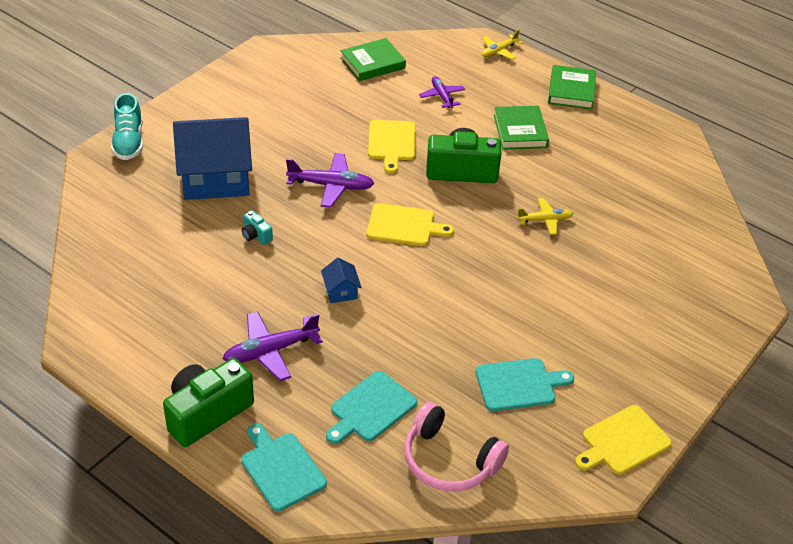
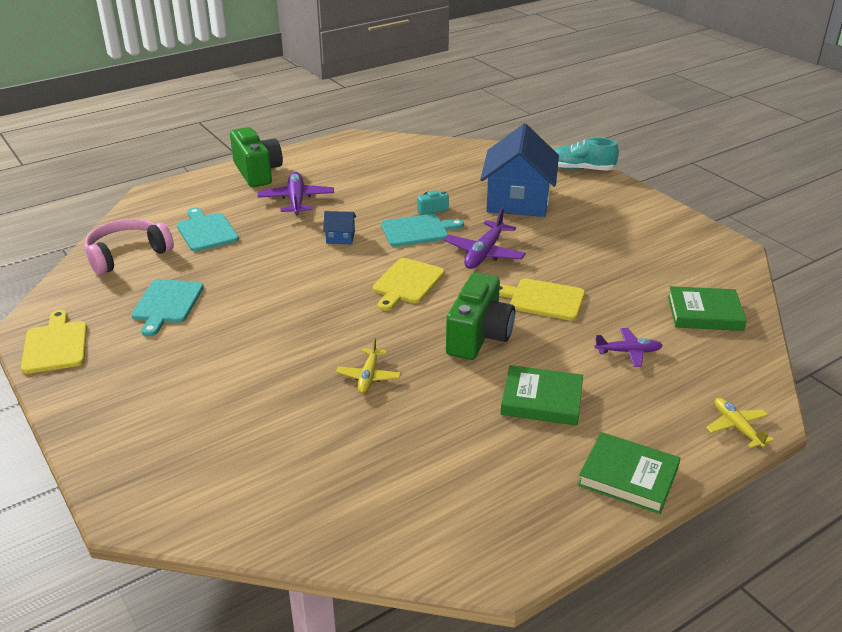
camera: 110 degrees right, 10 degrees down
(281, 469) = (186, 191): turquoise cutting board -> turquoise cutting board (417, 230)
(372, 63) = (704, 313): green book -> green book turned 75 degrees counterclockwise

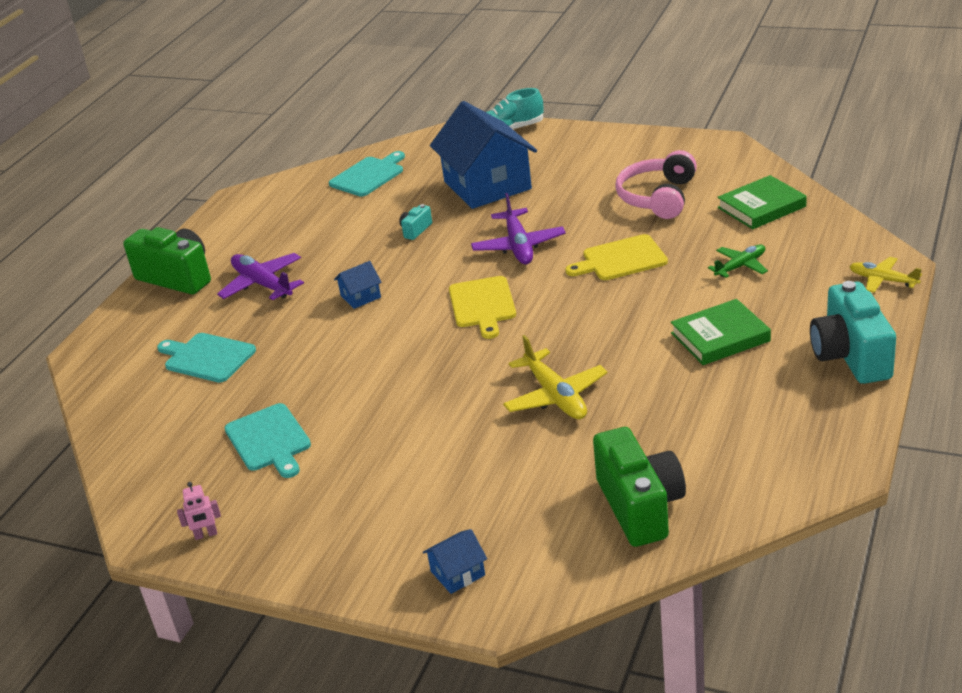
camera: 30 degrees left, 0 degrees up
(55, 345) = (206, 535): yellow cutting board -> pink robot
(127, 255) = (152, 421): pink headphones -> pink headphones (658, 197)
(143, 467) = (458, 573): none -> blue house
(368, 376) = (555, 396): yellow plane -> yellow plane, size x1.57
(417, 230) = (428, 255): turquoise cutting board -> turquoise cutting board (368, 176)
(479, 336) = (606, 316): green camera -> green camera (640, 507)
(628, 352) = (740, 266): purple plane -> green plane
(628, 476) = (850, 356): green book -> turquoise camera

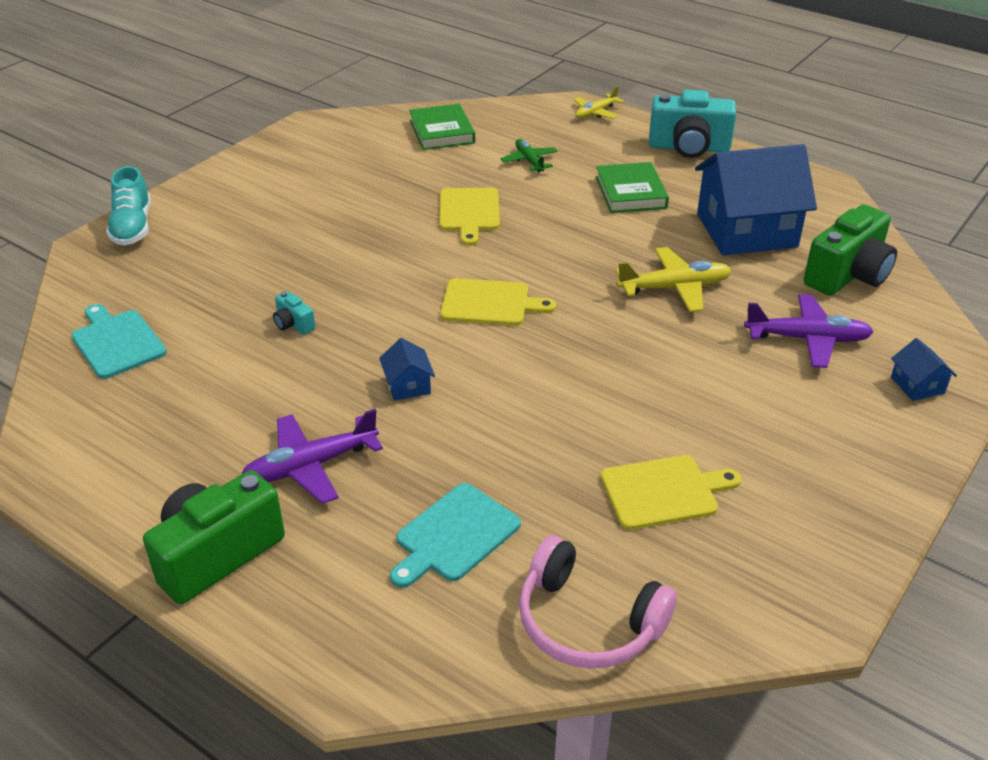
camera: 80 degrees left, 5 degrees up
(206, 535) = (824, 561): pink robot -> none
(269, 440) = (663, 492): turquoise cutting board -> yellow cutting board
(487, 185) = (242, 261): blue house -> blue house (746, 230)
(519, 246) = (393, 263): purple plane -> purple plane (807, 339)
(640, 507) = (848, 275): green camera -> green camera turned 135 degrees clockwise
(658, 197) = (375, 172): pink headphones -> pink headphones (588, 622)

